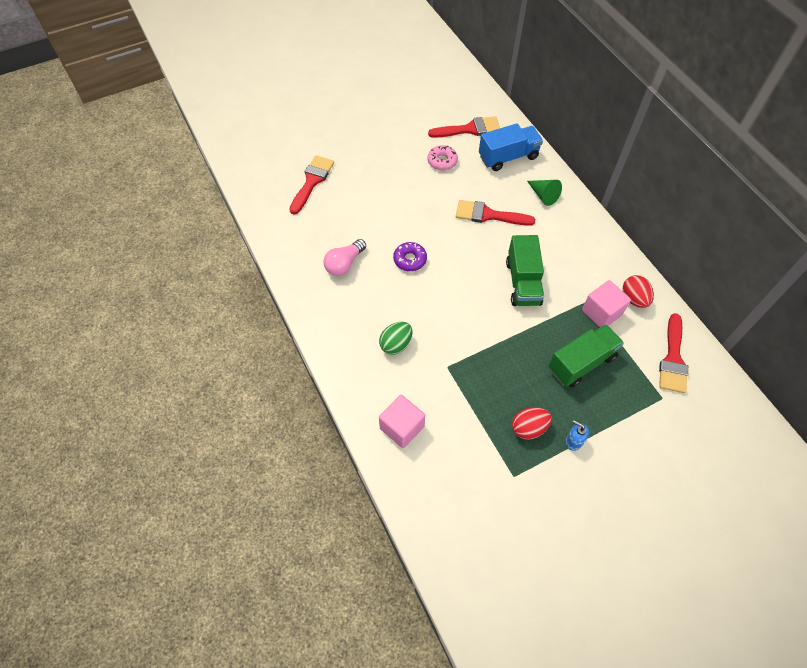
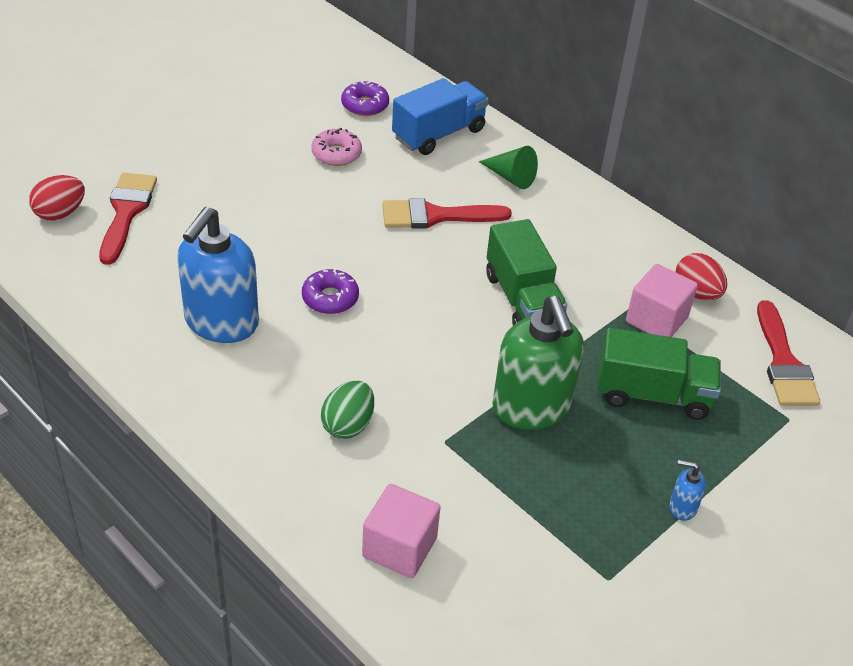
camera: 20 degrees left, 15 degrees down
(344, 264) = (221, 323): pink light bulb -> blue soap dispenser
(469, 129) = (365, 105): red brush -> purple donut
(505, 356) = (531, 408): none -> green soap dispenser
(528, 428) = (606, 503): red egg -> red egg (60, 213)
(581, 363) = (652, 394): green truck -> green truck turned 60 degrees clockwise

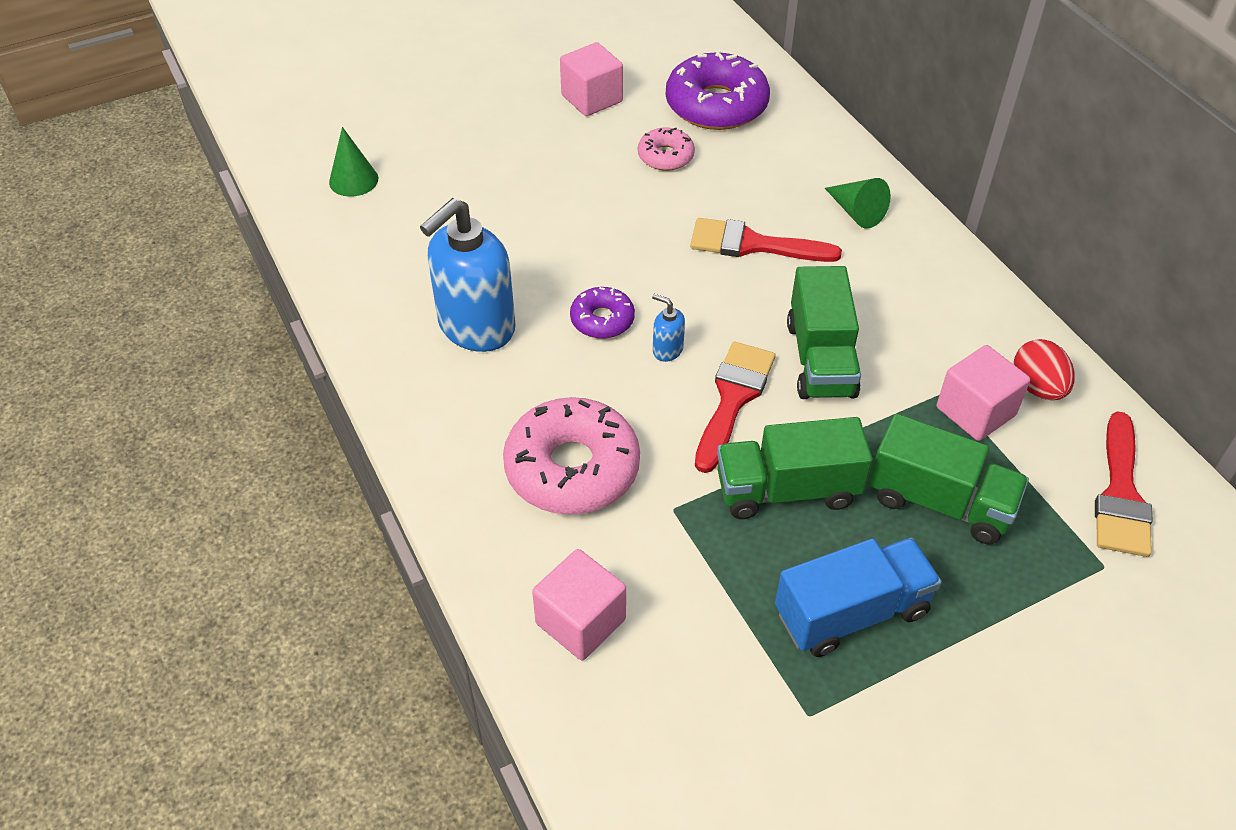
camera: 20 degrees right, 5 degrees up
(60, 213) = (353, 180): red egg -> green cone
(126, 212) = (420, 189): red brush -> red brush (733, 399)
(254, 113) = (592, 98): none -> pink cube
(348, 425) = (572, 468): green egg -> pink donut
(365, 105) = (716, 105): purple donut -> purple donut, size x1.90
(438, 134) = (789, 149): blue truck -> blue truck (851, 613)
(531, 408) = (787, 490): green soap dispenser -> green truck
(682, 507) = (929, 648): blue soap dispenser -> blue soap dispenser (667, 350)

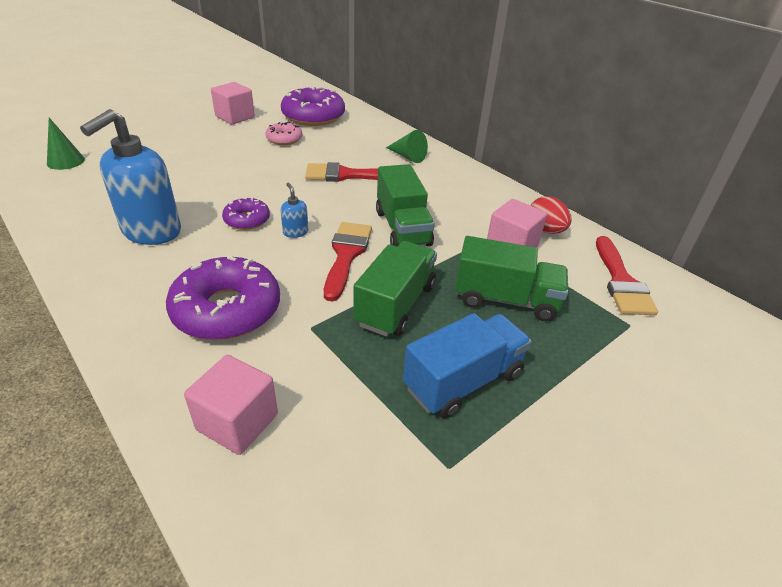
camera: 15 degrees left, 10 degrees down
(572, 468) = (227, 310): pink donut -> purple donut
(667, 350) = (295, 232): blue soap dispenser -> blue soap dispenser turned 45 degrees clockwise
(787, 490) = (395, 305): green truck -> green truck turned 135 degrees clockwise

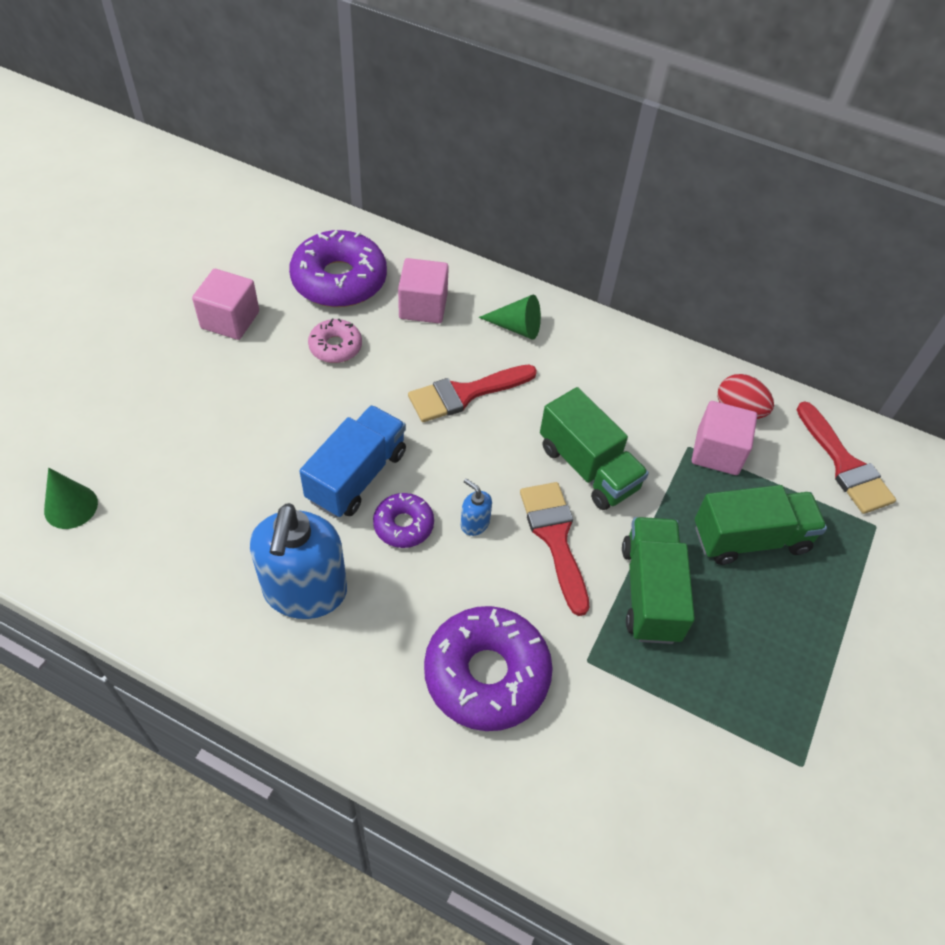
camera: 25 degrees left, 15 degrees up
(237, 422) = (599, 804): pink cube -> pink cube (423, 306)
(463, 381) = (765, 665): blue truck -> blue truck (357, 476)

